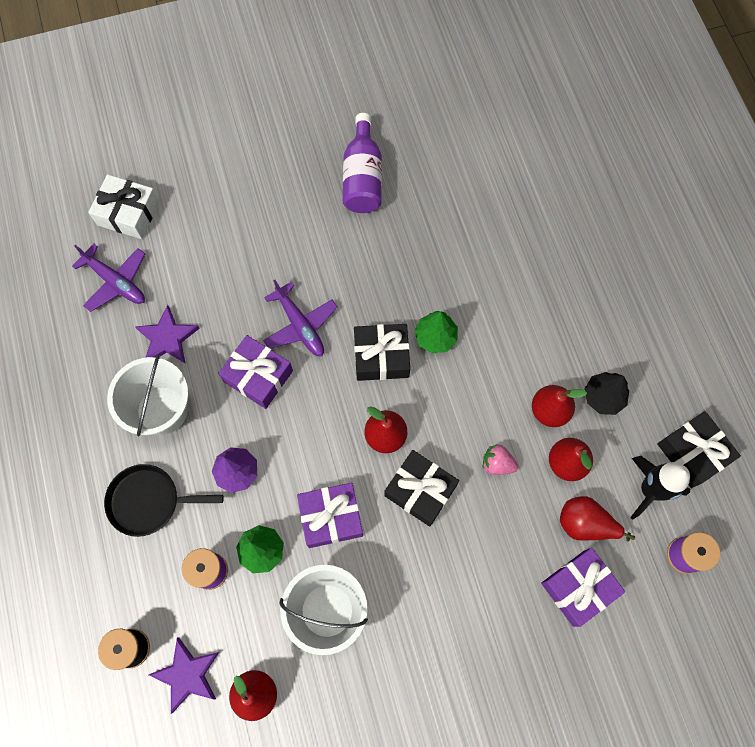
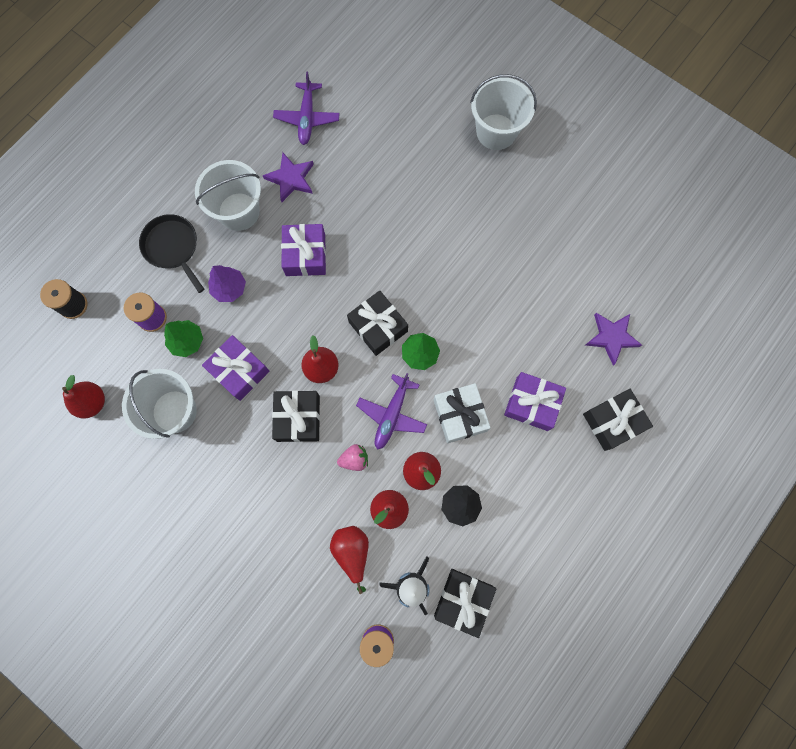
camera: 55 degrees right, 5 degrees up
(128, 213) = (362, 89): white gift -> white gift (460, 415)
(187, 674) = (78, 351): purple star -> purple star (612, 337)
(269, 129) = (496, 132): none -> white bucket
(300, 325) = (362, 256): purple plane -> purple plane (392, 415)
(362, 177) = (507, 220): purple bottle -> none
(497, 463) = (354, 459): pink strawberry -> pink strawberry turned 90 degrees clockwise
(578, 588) = (301, 575): purple gift -> purple gift (532, 403)
(611, 219) = (613, 422): none -> black gift

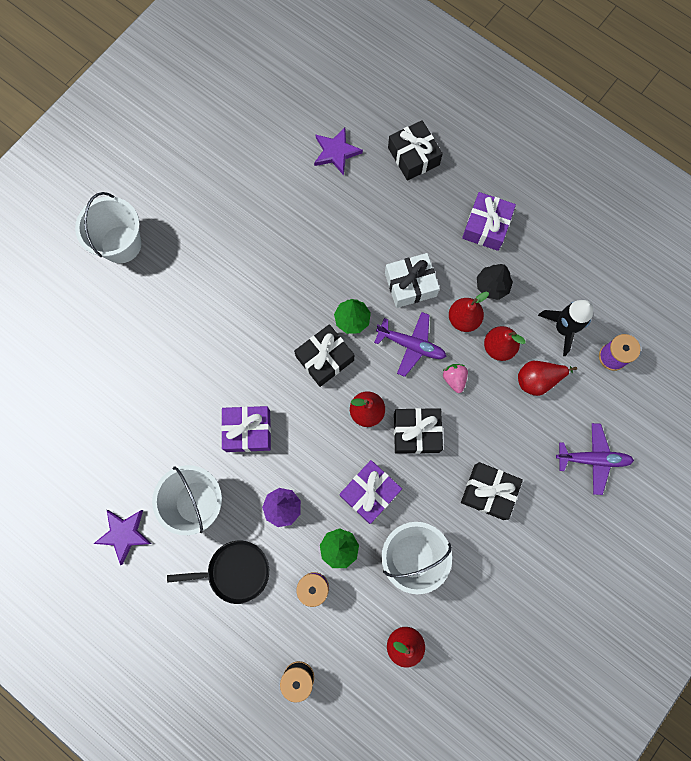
camera: 90 degrees left, 0 degrees up
(172, 247) = (235, 571): black pan -> black pan turned 150 degrees counterclockwise
(291, 178) = (161, 449): purple star -> purple star (124, 534)
(307, 118) = (91, 434): purple plane -> purple plane (593, 459)
(463, 600) = (573, 285): black gift -> black gift (488, 492)
(532, 403) = (398, 222): purple gift -> purple gift (486, 226)

